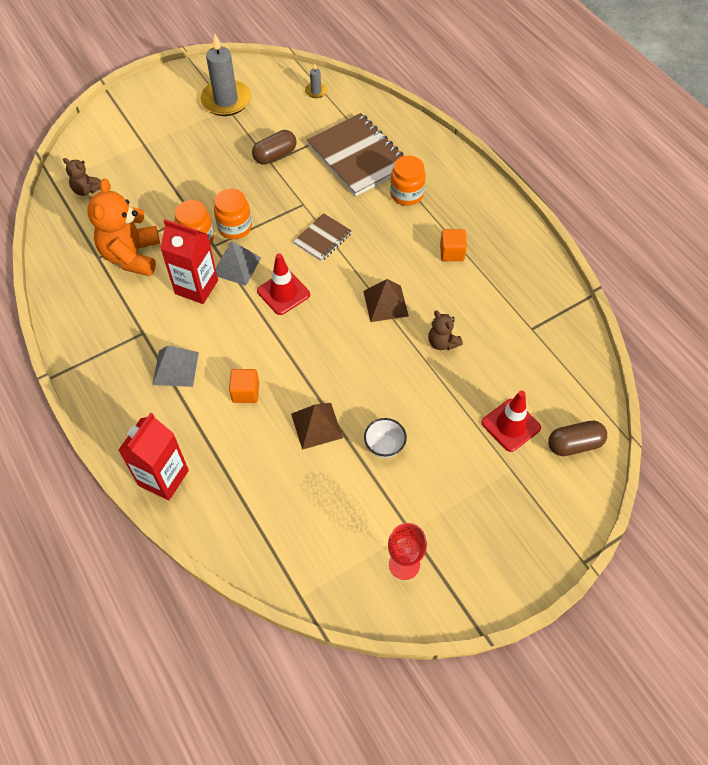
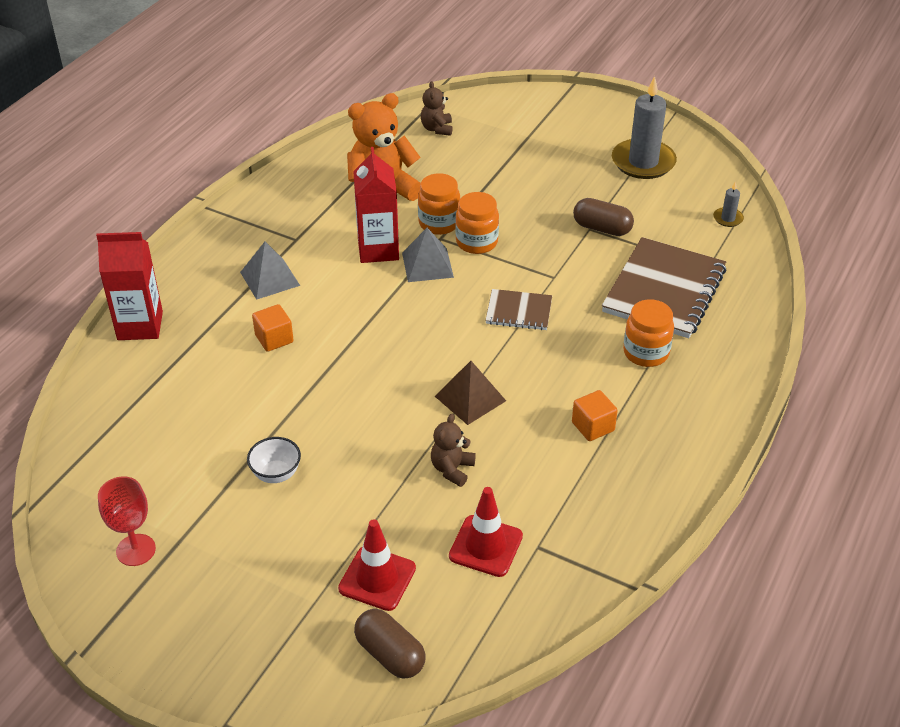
camera: 60 degrees right, 15 degrees down
(283, 293) = (420, 313): red traffic cone -> red traffic cone (485, 546)
(316, 425) = (268, 408): brown pyramid -> none

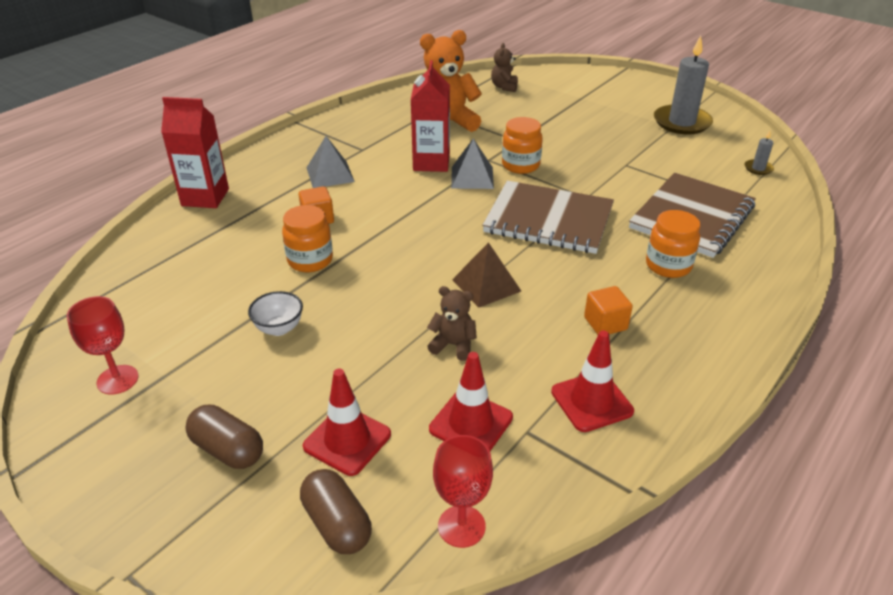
camera: 10 degrees right, 5 degrees down
(439, 223) = (490, 149): orange jar -> orange jar (310, 260)
(452, 469) = (453, 345): brown teddy bear -> brown teddy bear turned 75 degrees clockwise
(497, 640) = (461, 526): none -> red goblet
(519, 311) = (548, 220): brown notebook -> brown notebook, size x1.94
(591, 509) = (591, 401): none -> red traffic cone
(602, 228) = (637, 165): brown capsule -> brown capsule (228, 450)

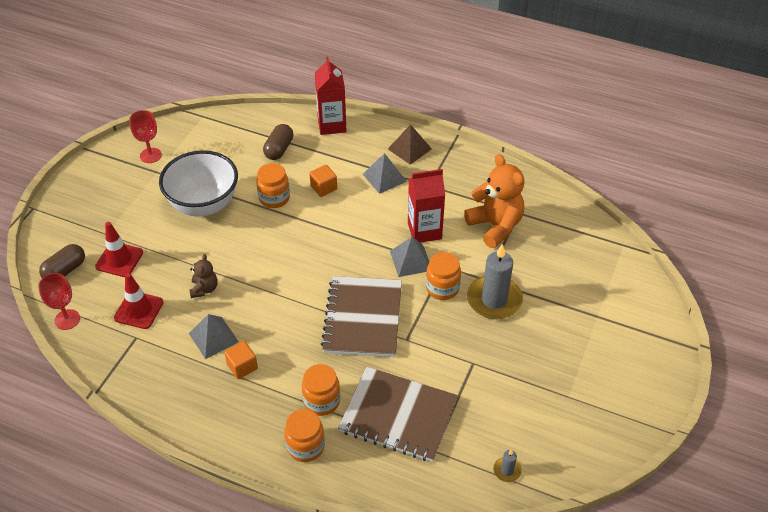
camera: 75 degrees right, 10 degrees up
(228, 450) = (107, 215): brown capsule -> brown capsule (279, 149)
(279, 328) = (204, 205): white bowl -> white bowl, size x2.35
(486, 285) = (270, 294): brown pyramid -> brown pyramid (409, 149)
(504, 87) = (590, 253): brown teddy bear -> none
(548, 345) = (213, 337): none -> grey pyramid
(591, 401) = (165, 366): red traffic cone -> none
(681, 122) = (580, 404): grey candle -> grey candle (494, 300)
(735, 286) = (305, 446): none -> orange jar

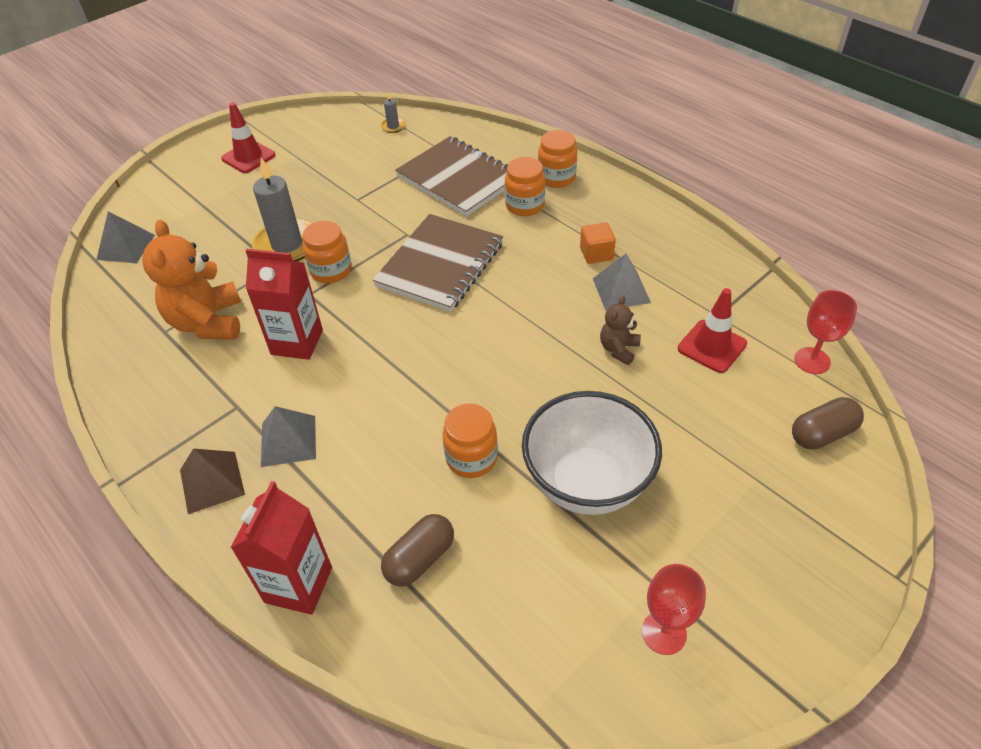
camera: 155 degrees left, 0 degrees up
(119, 259) = (736, 426): red traffic cone -> red traffic cone (248, 157)
(323, 188) = (388, 452): orange cube -> none
(411, 260) = (342, 311): grey pyramid -> grey pyramid (126, 247)

